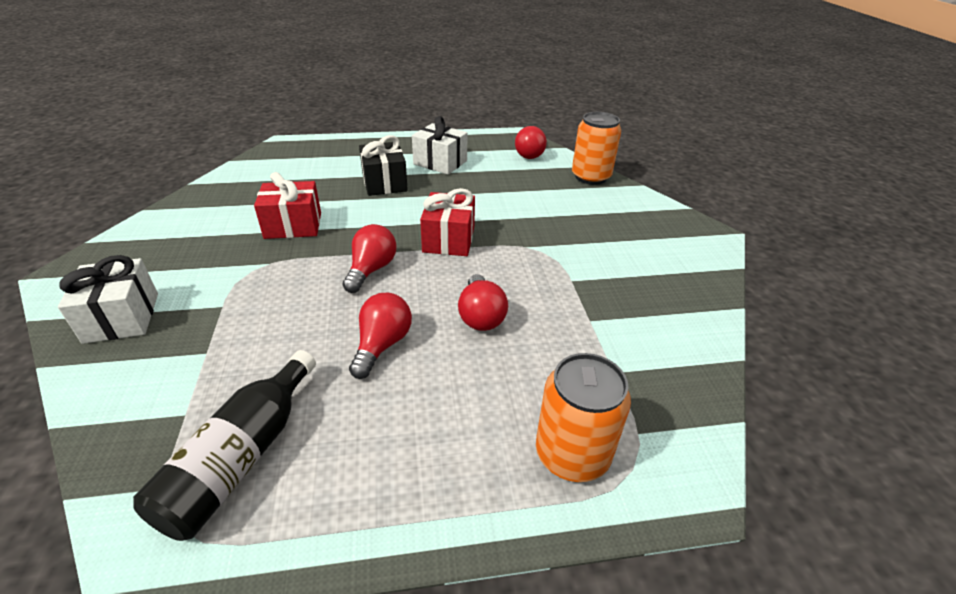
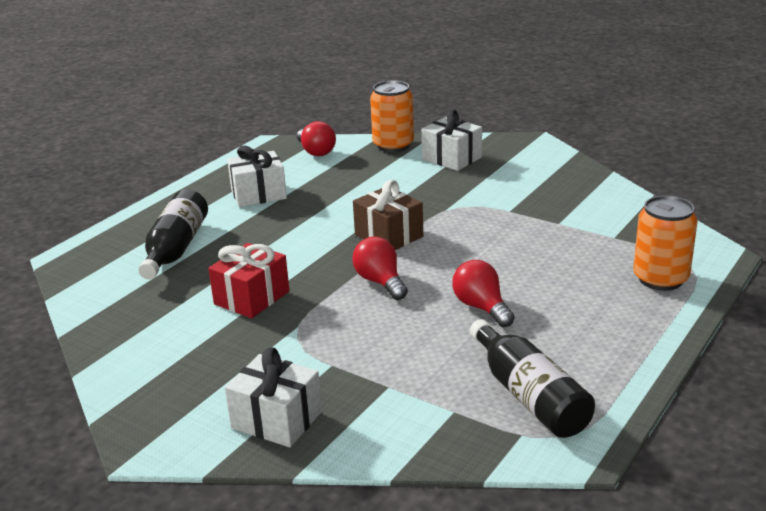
camera: 45 degrees left, 10 degrees down
(332, 169) = (176, 249): none -> black bottle
(384, 183) = (249, 232): black gift -> none
(449, 240) = (389, 235): red gift -> brown gift
(480, 316) = (501, 259): red light bulb -> none
(613, 210) = (451, 158): none -> white gift

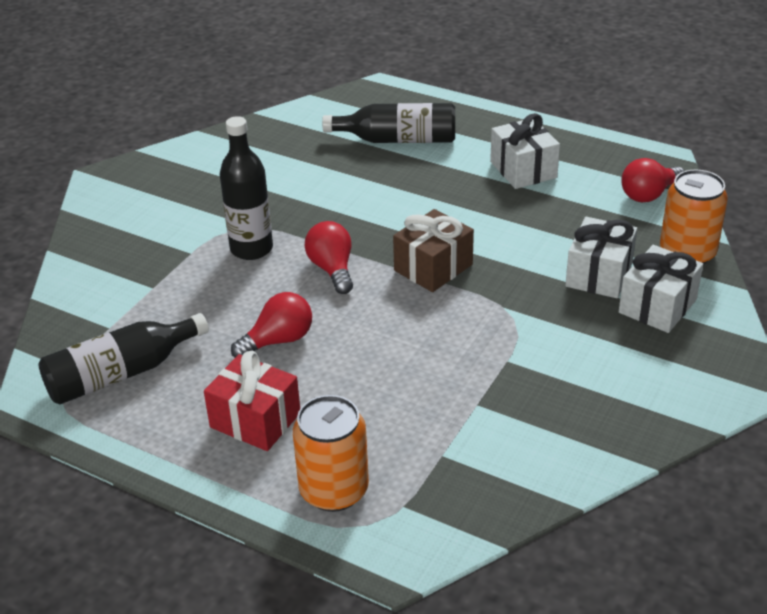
camera: 85 degrees right, 10 degrees up
(252, 298) = (305, 195): red gift -> red gift (255, 420)
(277, 420) = (118, 233): white gift -> white gift (599, 274)
(336, 326) = (251, 249): none -> black bottle
(380, 282) = (332, 269): red light bulb -> red light bulb turned 75 degrees counterclockwise

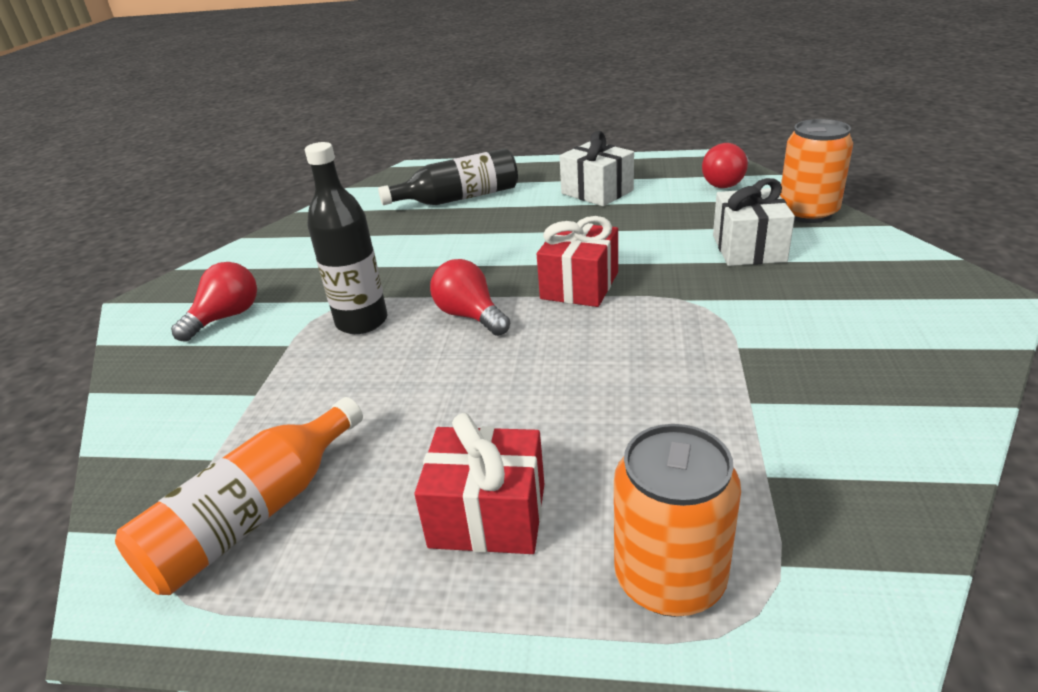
camera: 20 degrees left, 5 degrees down
(121, 374) = (254, 515): black bottle -> orange bottle
(278, 340) = (455, 406): red light bulb -> red light bulb (226, 317)
(433, 267) = (580, 285): brown gift -> red gift
(657, 306) = (830, 258): white gift -> none

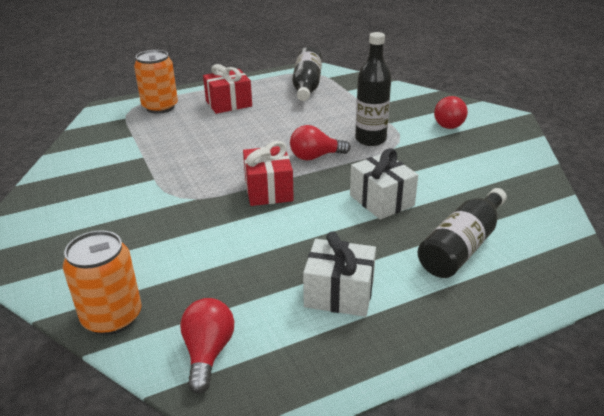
camera: 145 degrees right, 0 degrees up
(254, 515) = (307, 85): orange bottle -> black bottle
(470, 316) = (315, 157): red light bulb -> red light bulb turned 150 degrees clockwise
(748, 248) = (162, 254): white gift -> white gift (381, 200)

